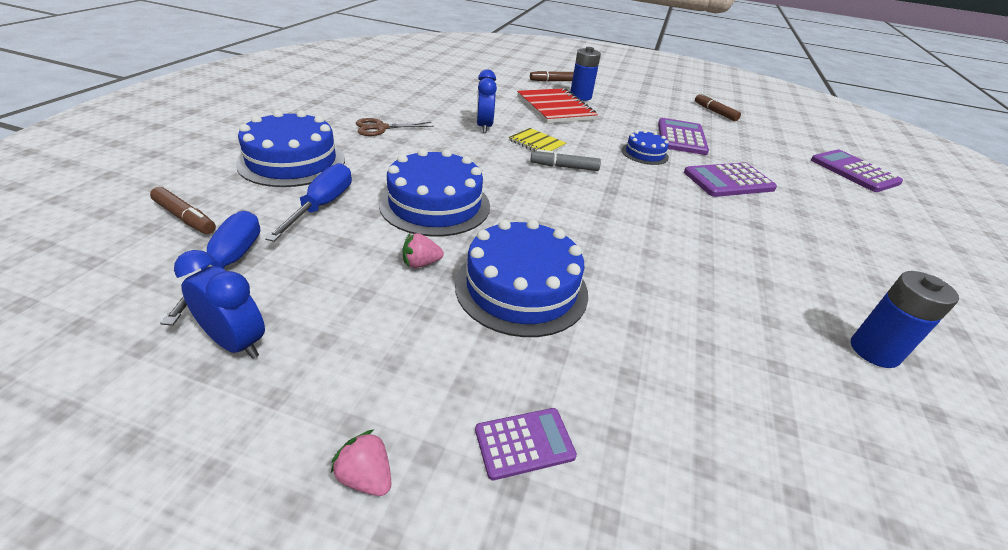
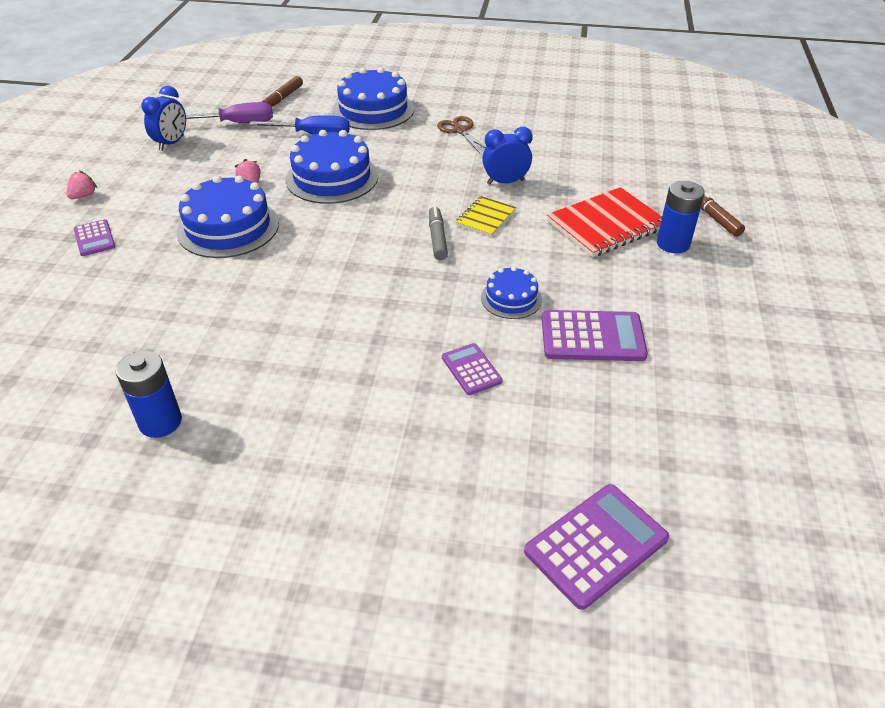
camera: 85 degrees right, 5 degrees up
(228, 265) = (237, 123): blue screwdriver -> purple screwdriver
(715, 112) = (747, 390): brown marker -> none
(728, 181) = (471, 369): purple calculator -> purple calculator, size x0.58

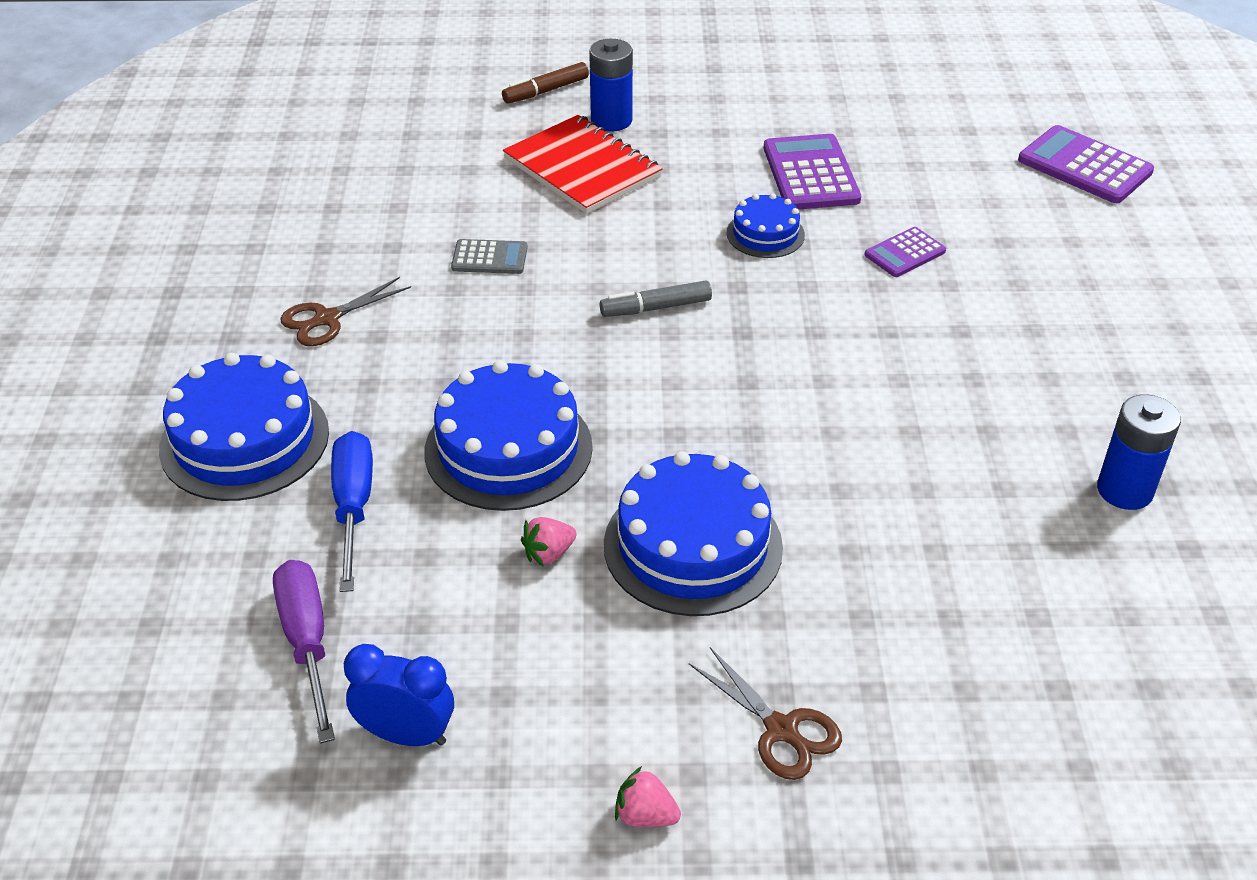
camera: 100 degrees left, 0 degrees up
(94, 238) = (782, 730): purple calculator -> brown scissors
(283, 98) = (184, 593): brown marker -> none
(485, 218) = (592, 268): yellow notebook -> none
(505, 182) = (489, 258): blue clock -> grey calculator

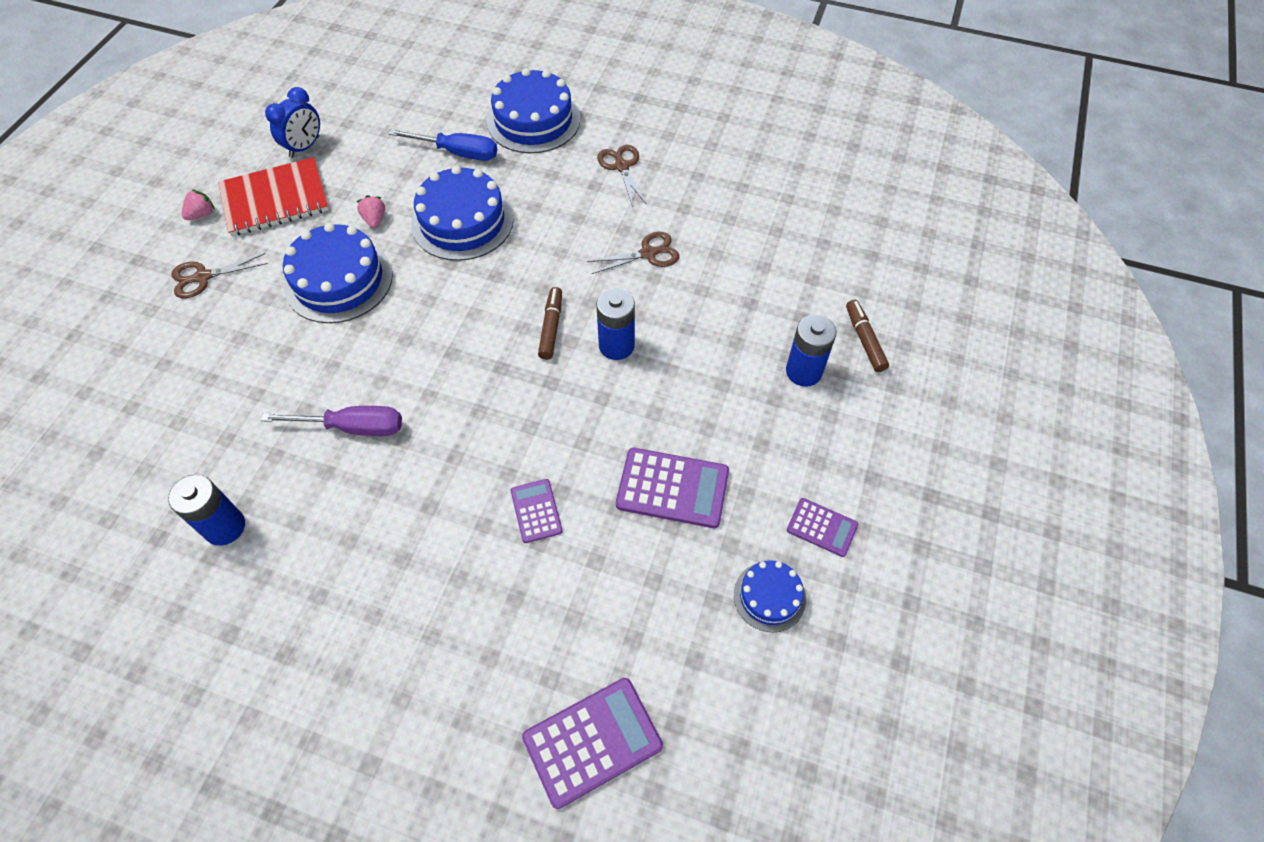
camera: 110 degrees right, 15 degrees up
(307, 642) = (380, 124): purple screwdriver -> purple screwdriver (353, 427)
(489, 258) = (648, 253): grey calculator -> brown scissors
(582, 168) = (739, 333): red notebook -> red notebook (275, 199)
(653, 250) = (616, 346): none -> blue battery
(656, 308) = (551, 327): grey marker -> brown marker
(765, 234) = (604, 423): blue cake -> blue cake (769, 596)
(787, 86) = (822, 527): none -> purple calculator

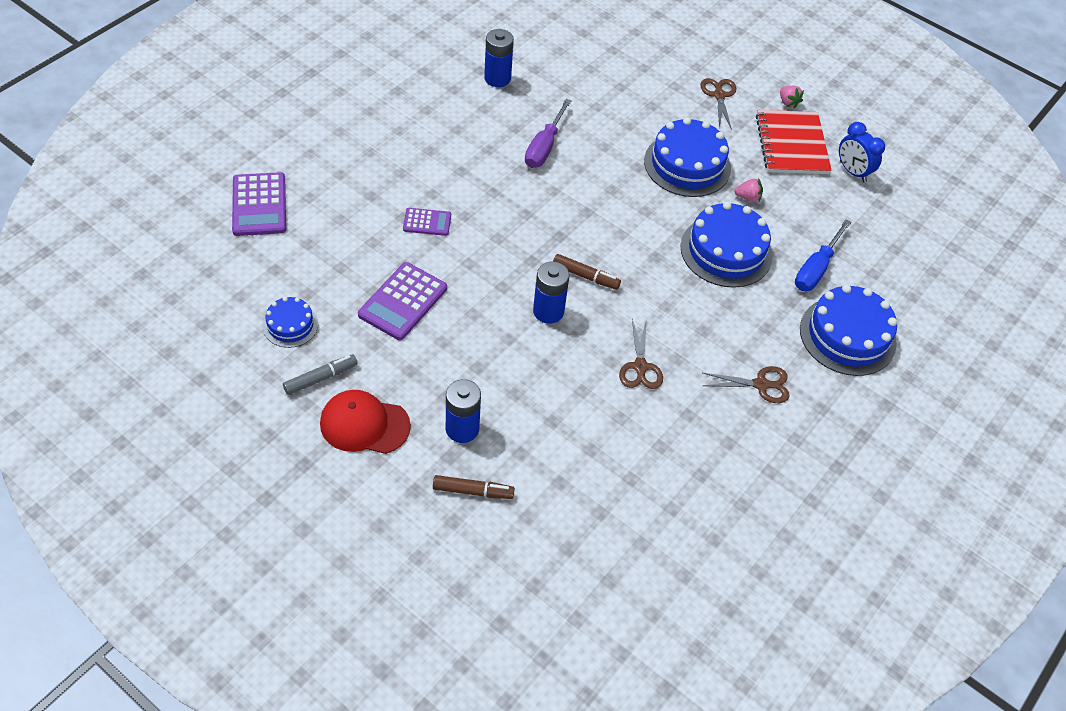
camera: 105 degrees right, 5 degrees down
(822, 527) = (321, 378): purple calculator -> grey marker
(852, 459) = (364, 424): none -> red cap

